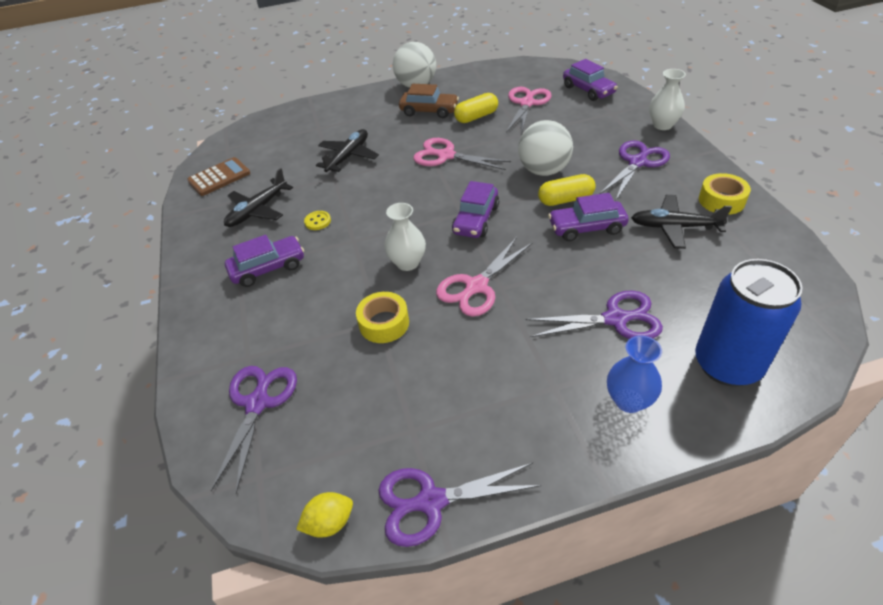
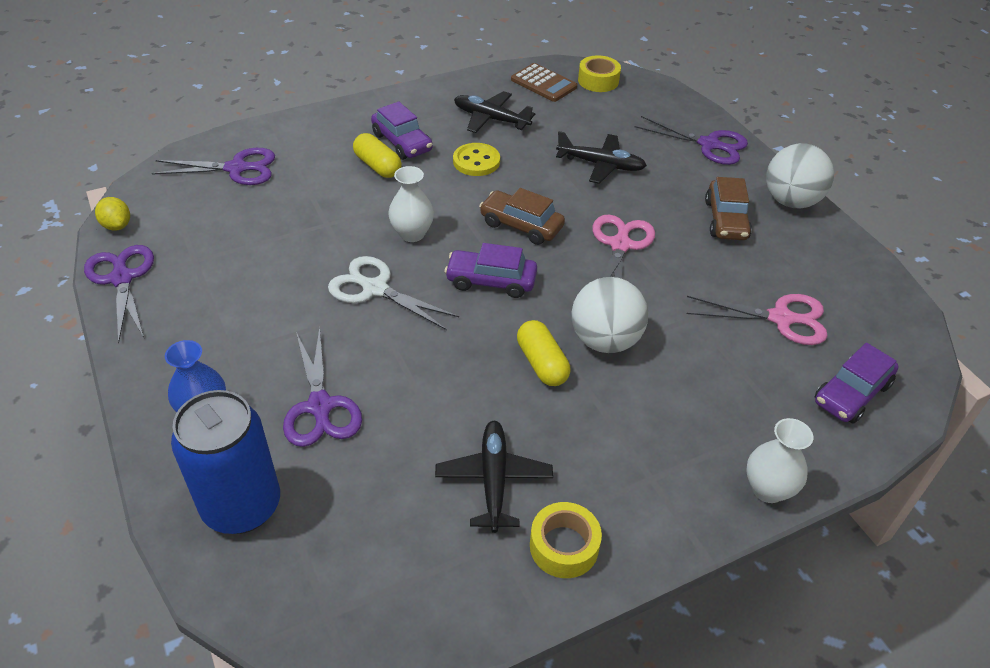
camera: 75 degrees right, 0 degrees up
(318, 221) = (476, 161): yellow button -> yellow button, size x1.64
(384, 323) = (324, 228): yellow tape -> yellow tape (598, 81)
(412, 201) = (521, 225): none -> brown car
(476, 117) = (725, 267): yellow capsule -> yellow capsule (378, 166)
(476, 287) = (374, 289): pink scissors -> white scissors
(586, 228) = (484, 384): purple car -> none
(637, 162) = (647, 447): purple scissors -> purple scissors (709, 145)

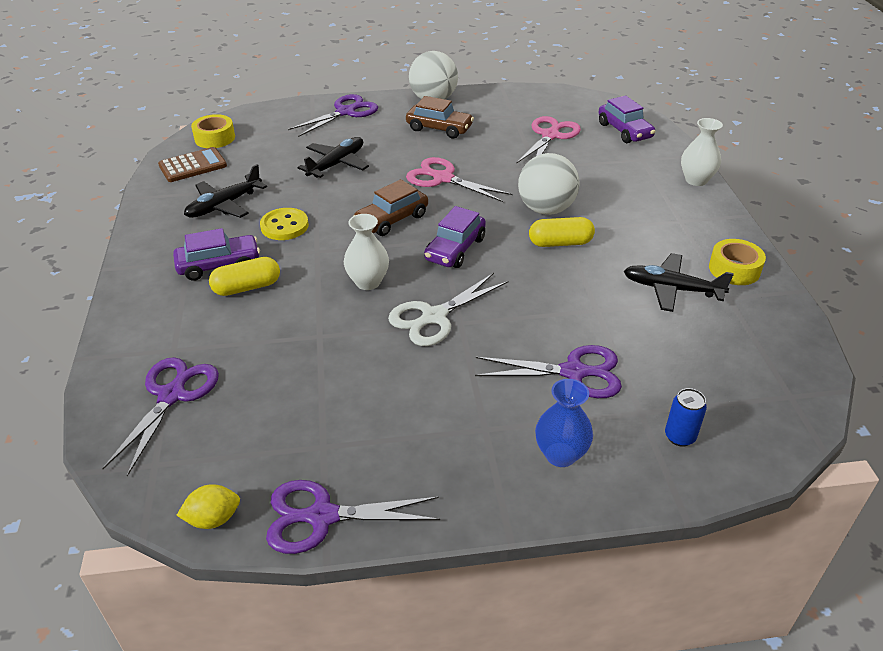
camera: 70 degrees left, 5 degrees down
(242, 506) = (679, 436): blue can -> blue can, size x0.43

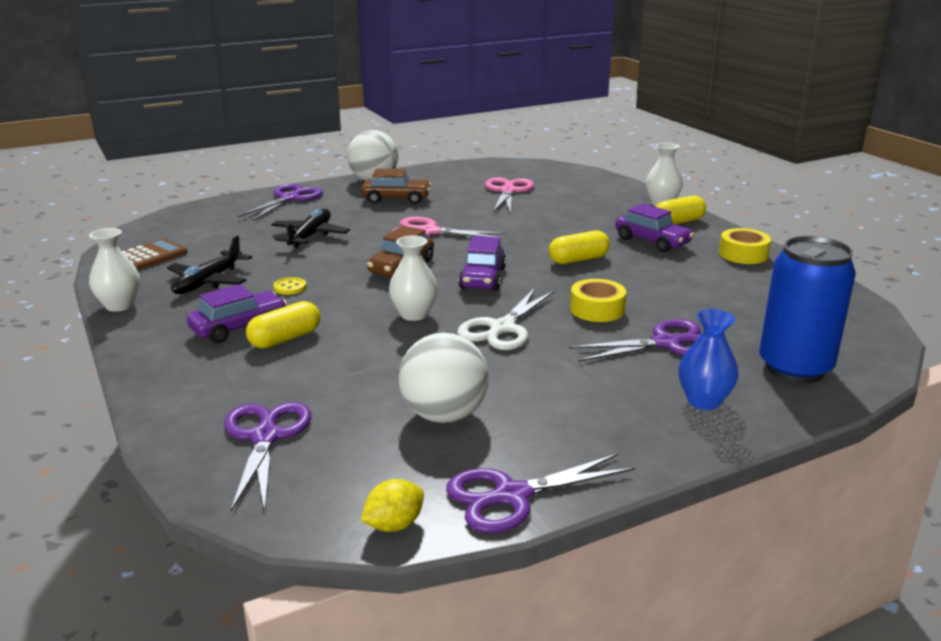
camera: 20 degrees left, 15 degrees down
(144, 219) = (119, 305): none -> white vase
(215, 138) = (156, 234): yellow tape -> yellow tape (597, 309)
(284, 226) = (290, 287): yellow button -> yellow button, size x0.61
(546, 209) = (546, 239): white ball -> white ball (444, 415)
(624, 131) = (572, 180): purple car -> purple car (652, 241)
(672, 289) = (703, 275): black plane -> none
(679, 436) = (795, 368): blue can -> blue can, size x2.34
(696, 210) = (678, 222): none -> yellow capsule

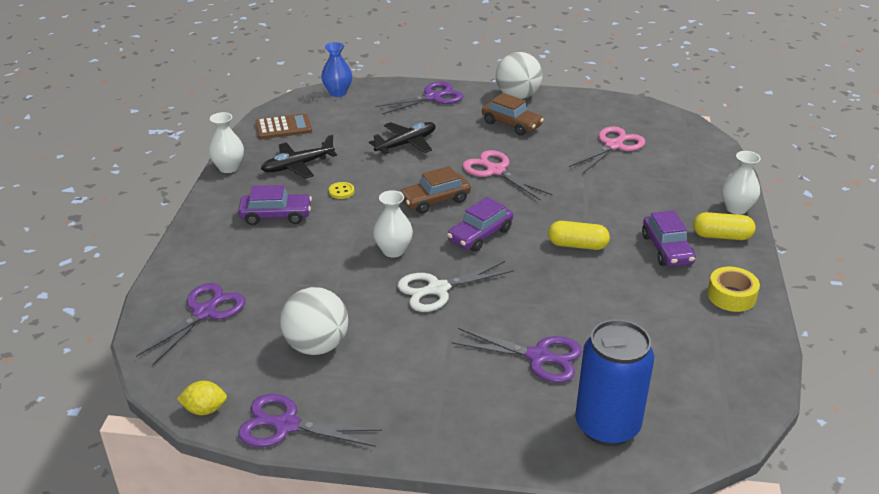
camera: 35 degrees right, 10 degrees up
(285, 339) = (292, 238): yellow capsule -> none
(597, 309) = (528, 301): yellow tape -> none
(704, 401) = (497, 419): blue vase -> blue vase (338, 93)

